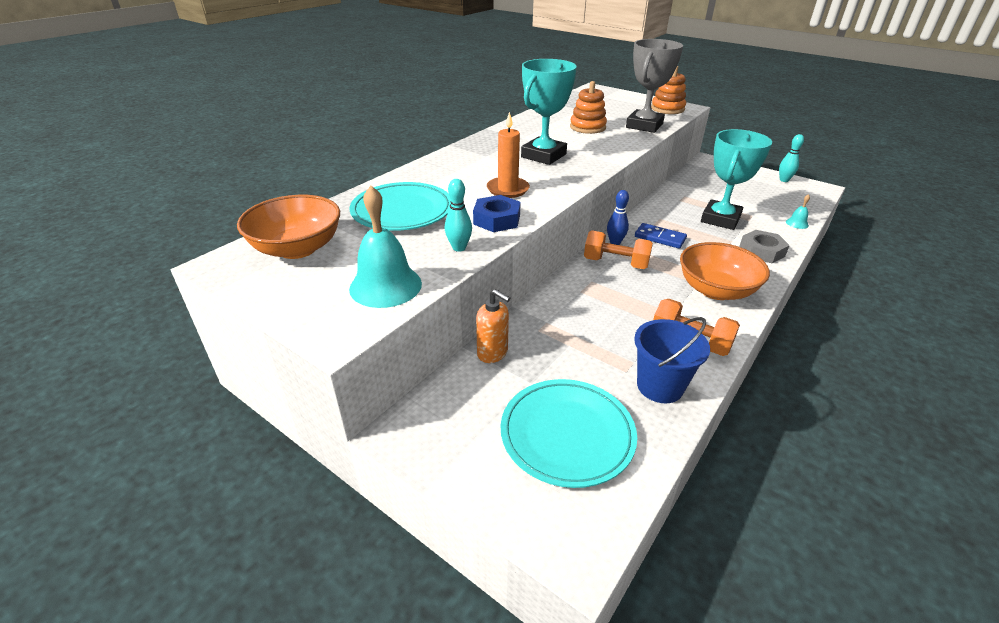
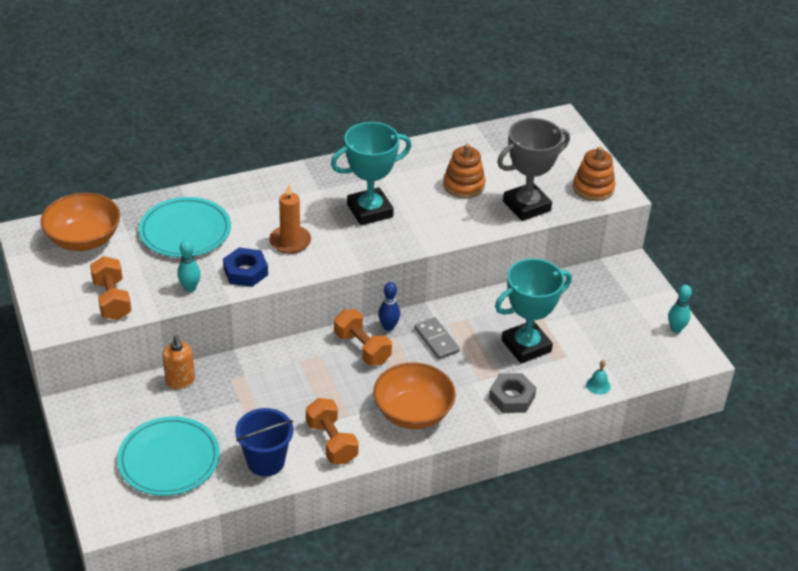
camera: 30 degrees right, 5 degrees up
(385, 286) = (112, 300): turquoise bell -> orange dumbbell
(660, 238) = (436, 340): blue domino -> grey domino

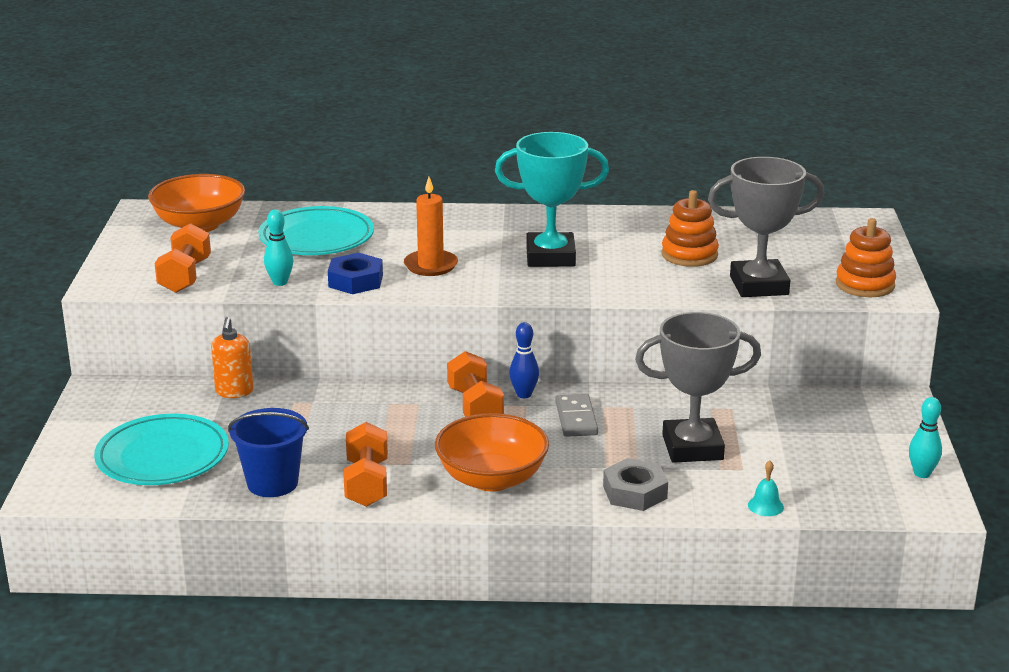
camera: 25 degrees right, 15 degrees down
(526, 346) = (692, 448): turquoise trophy -> grey trophy

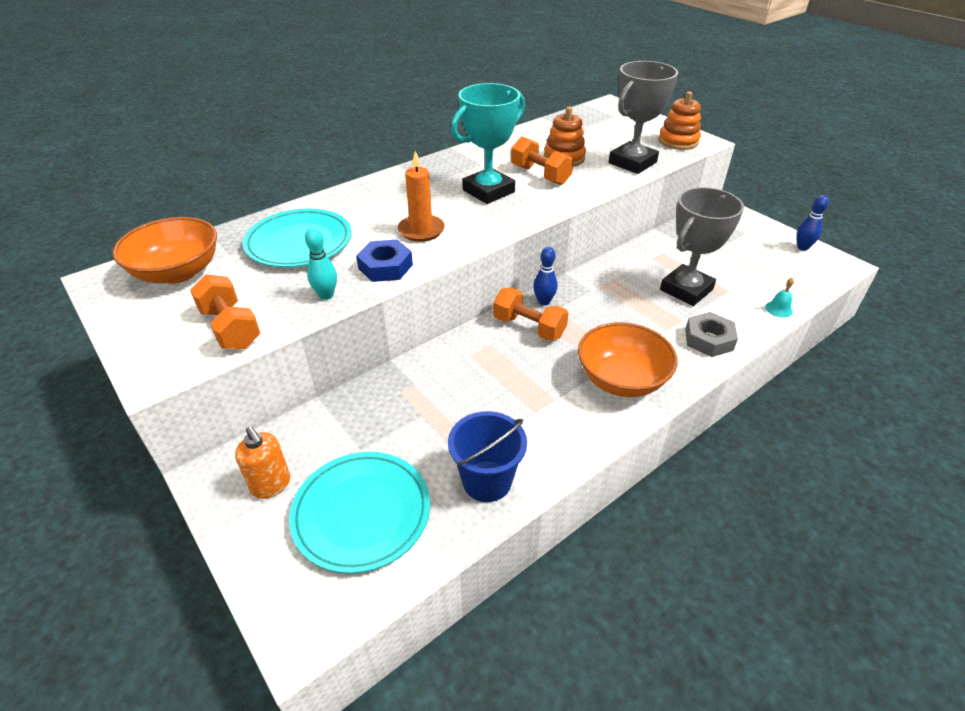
camera: 40 degrees left, 15 degrees up
(234, 392) = (341, 409): orange soap dispenser -> orange soap dispenser (271, 485)
(367, 483) = (552, 435): orange dumbbell -> orange dumbbell (540, 175)
(576, 418) = (598, 303): grey domino -> none
(922, 473) = (802, 247): turquoise bowling pin -> blue bowling pin

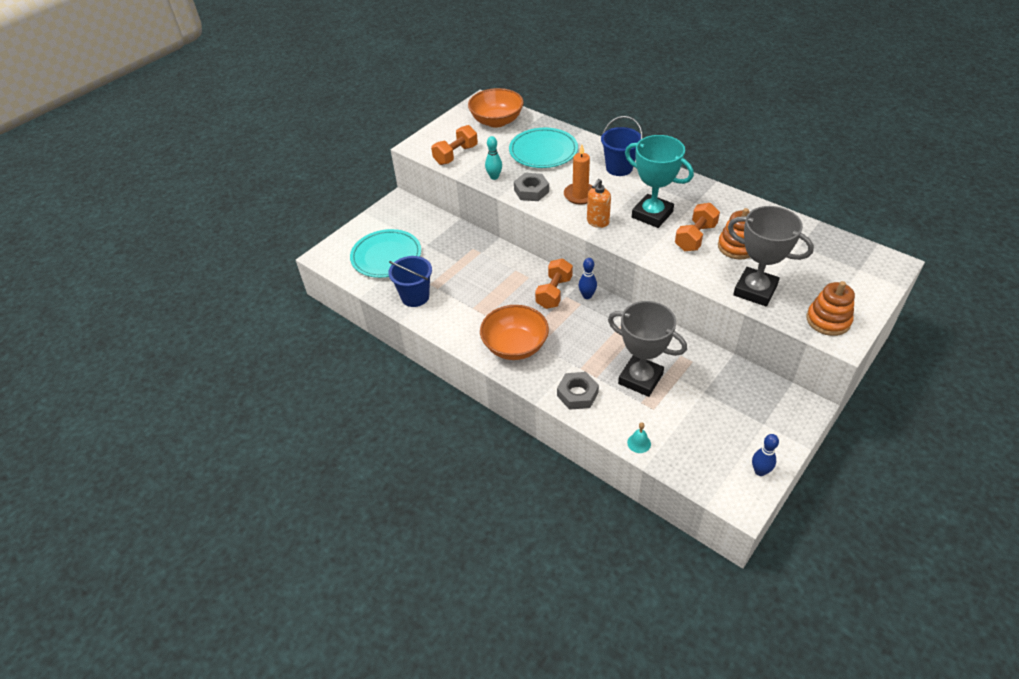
camera: 80 degrees right, 5 degrees up
(271, 485) = (397, 222): orange soap dispenser -> orange soap dispenser (597, 222)
(384, 195) = (619, 168): none -> blue bucket
(385, 267) = (531, 191): blue nut -> grey nut

